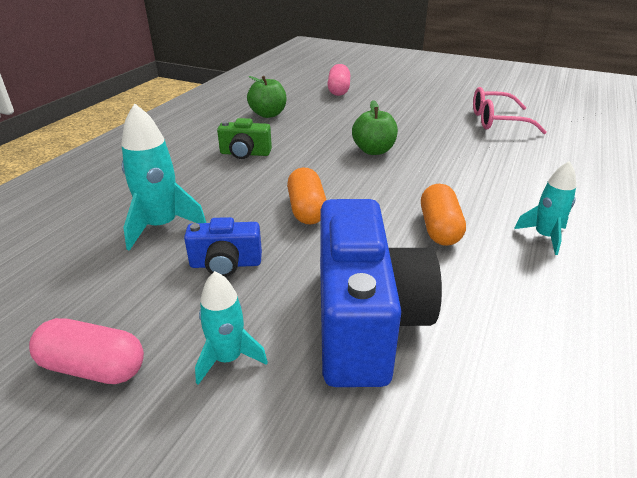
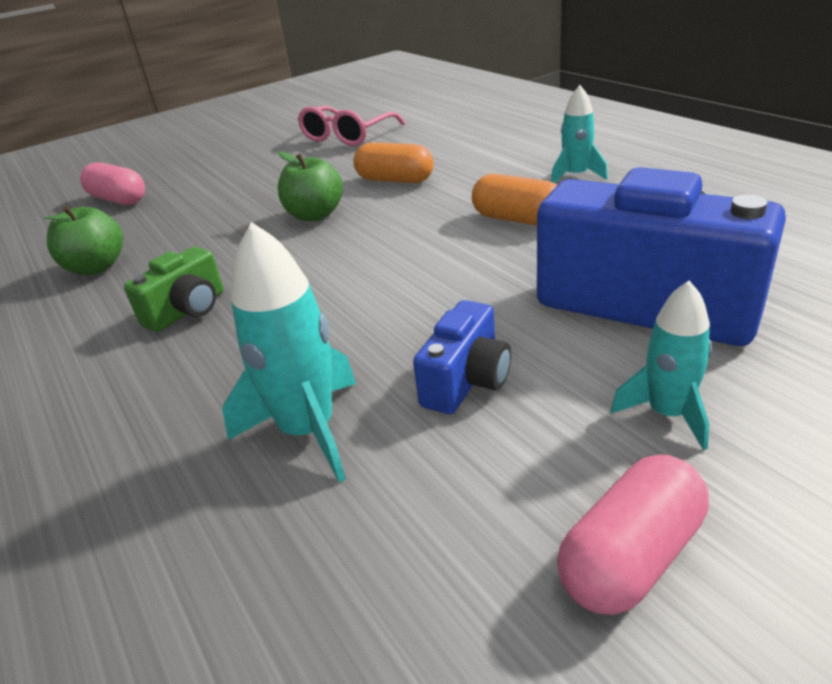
camera: 55 degrees left, 0 degrees up
(306, 209) = (398, 290): orange capsule -> orange capsule (395, 180)

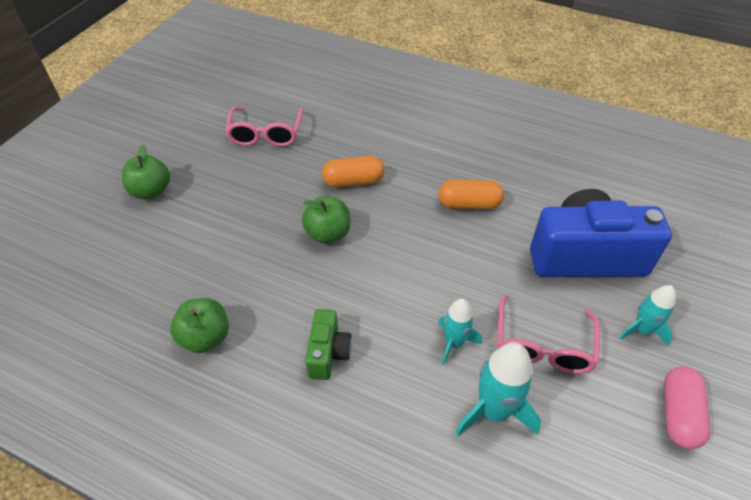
camera: 35 degrees left, 15 degrees up
(118, 200) = (132, 258): pink capsule -> none
(194, 160) = (151, 191): none -> green apple
(466, 381) = (543, 345): blue camera -> pink glasses
(576, 176) = (472, 152): turquoise rocket -> turquoise rocket (454, 343)

